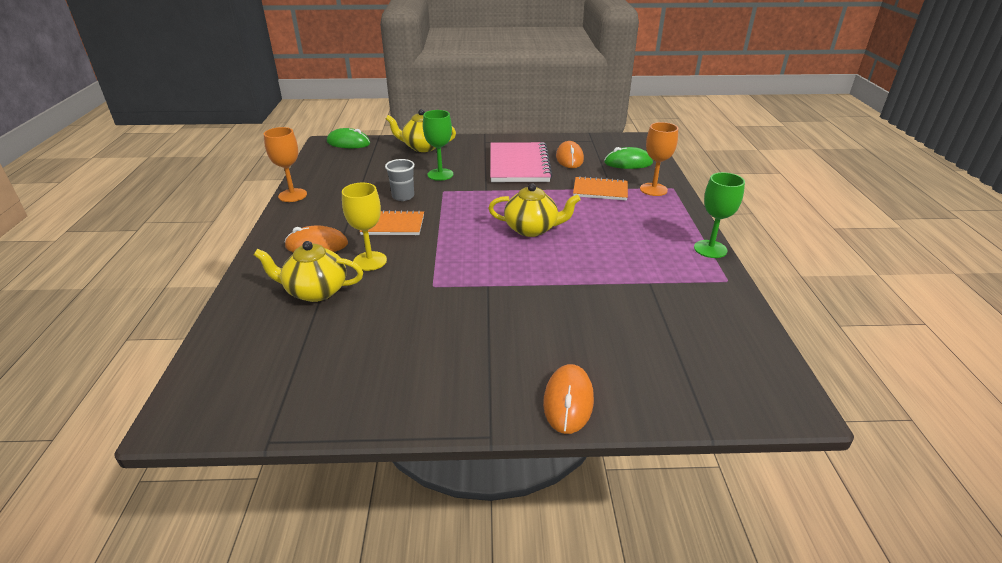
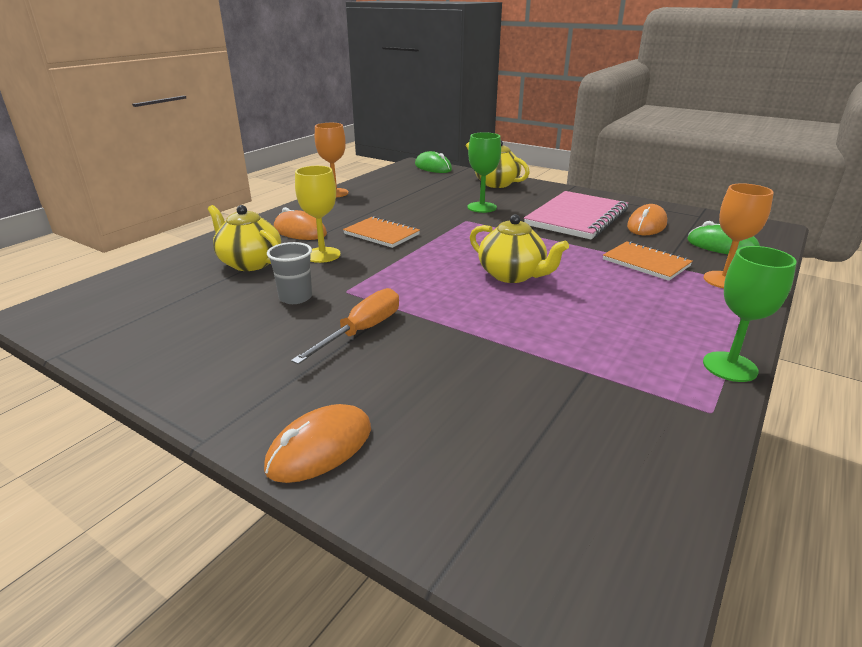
camera: 35 degrees right, 5 degrees down
(403, 196) = (422, 215): grey cup -> grey cup (295, 297)
(487, 312) = (362, 331): none -> orange screwdriver

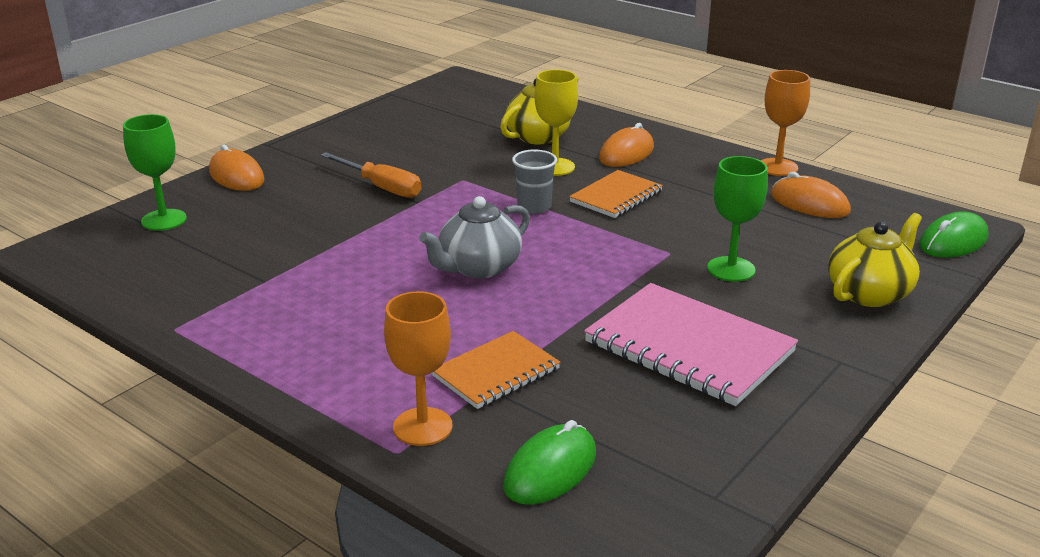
camera: 95 degrees right, 0 degrees up
(295, 297) = (455, 159): grey cup -> grey cup (534, 207)
(512, 275) = (478, 268): yellow teapot -> grey teapot
(646, 225) = (654, 413): orange mouse -> orange mouse (809, 204)
(730, 367) = (229, 361): green goblet -> green goblet (164, 220)

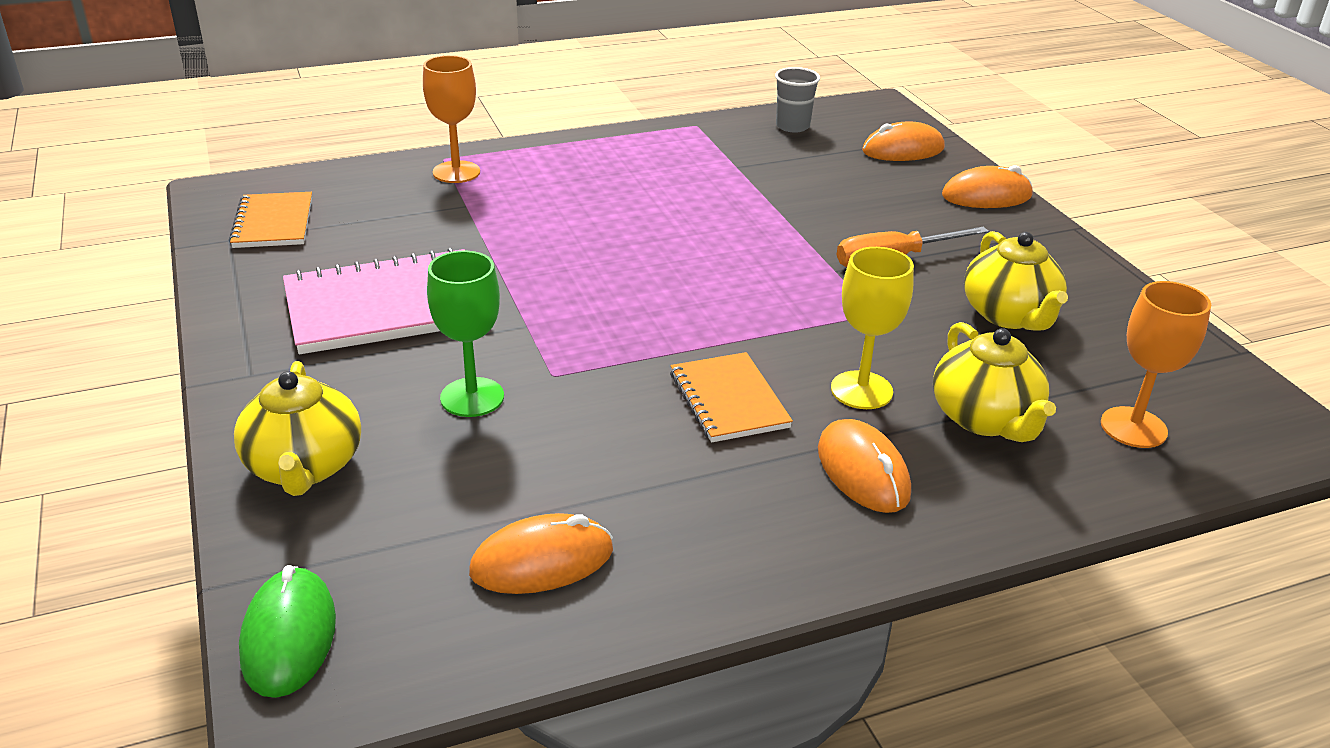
camera: 120 degrees right, 5 degrees up
(164, 220) = (903, 150): green goblet -> orange mouse
(418, 145) = (1009, 315): none -> yellow teapot
(478, 268) = (652, 258): grey teapot -> none
(496, 373) = (479, 214): orange notebook -> orange notebook (273, 223)
(534, 207) = (755, 333): grey cup -> grey cup (792, 126)
(550, 470) = (347, 197): green mouse -> none
(777, 167) = (686, 606): orange goblet -> orange goblet (1133, 427)

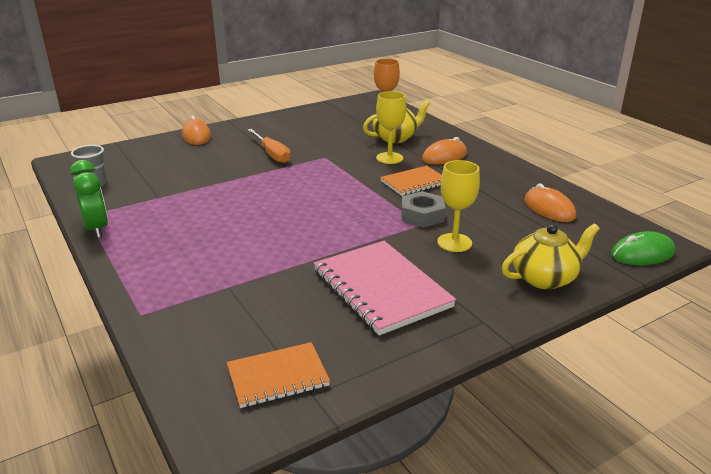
camera: 100 degrees left, 5 degrees down
(456, 172) = (169, 302): orange goblet -> none
(472, 397) = (454, 243): green goblet -> yellow goblet
(586, 383) = (422, 215): none -> grey nut
(655, 132) = (97, 229): none -> green clock
(903, 150) = (136, 154): orange mouse -> none
(1009, 315) = (315, 133): yellow teapot -> none

